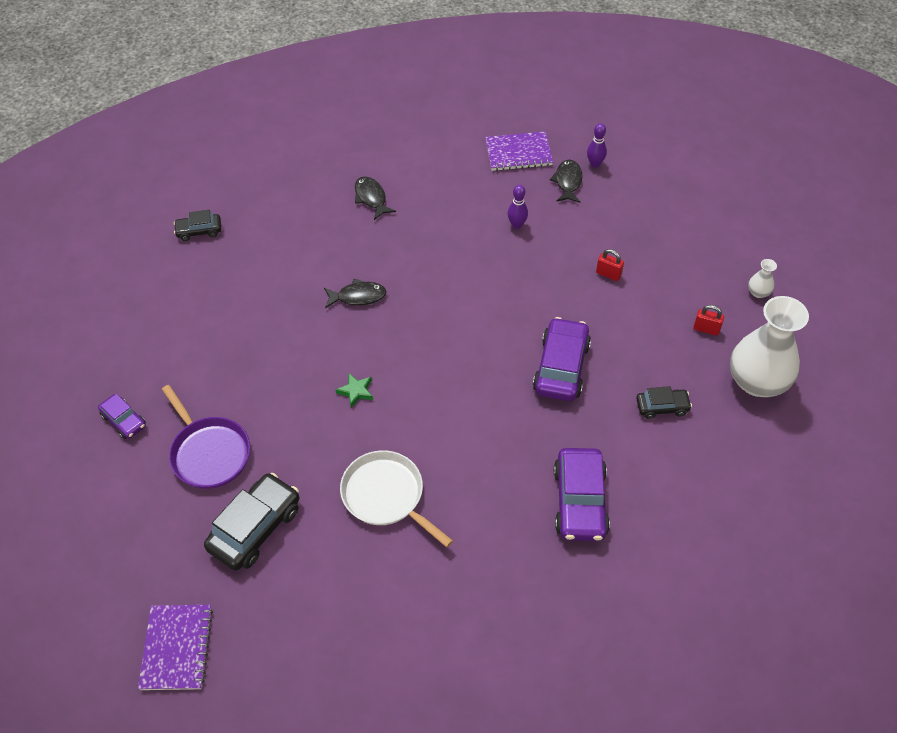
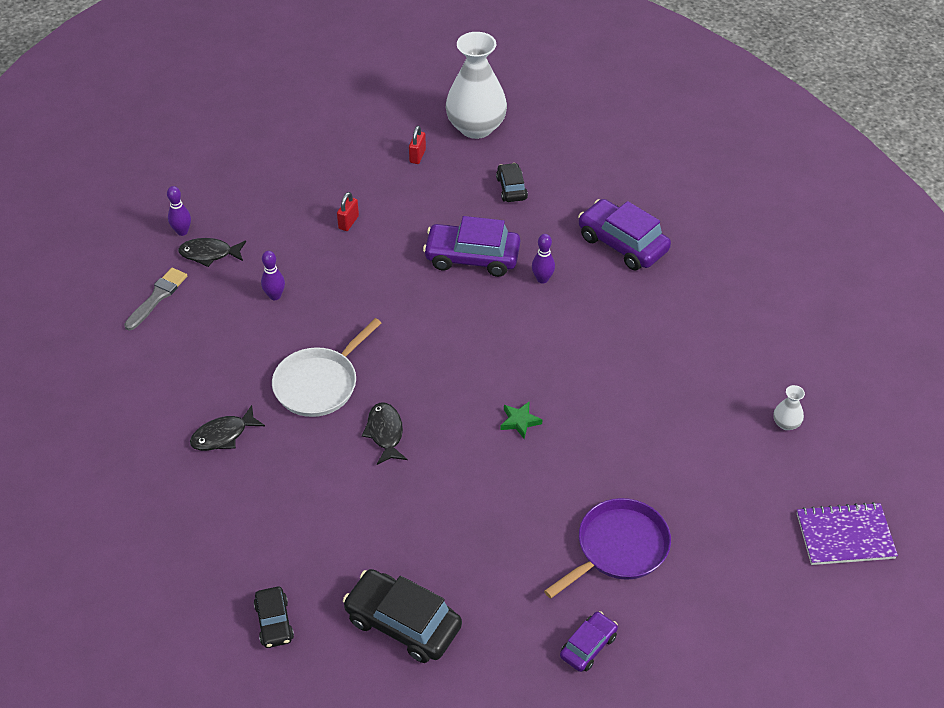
camera: 95 degrees left, 5 degrees down
(255, 528) = (701, 490): black car -> black car (403, 623)
(386, 495) = (642, 384): white pan -> white pan (319, 384)
(518, 153) = (157, 297): purple notebook -> grey brush
(530, 423) = (542, 279): none -> purple bowling pin
(580, 501) = (622, 244): purple car -> purple car turned 135 degrees counterclockwise
(758, 292) = (370, 120): white vase -> white vase (786, 423)

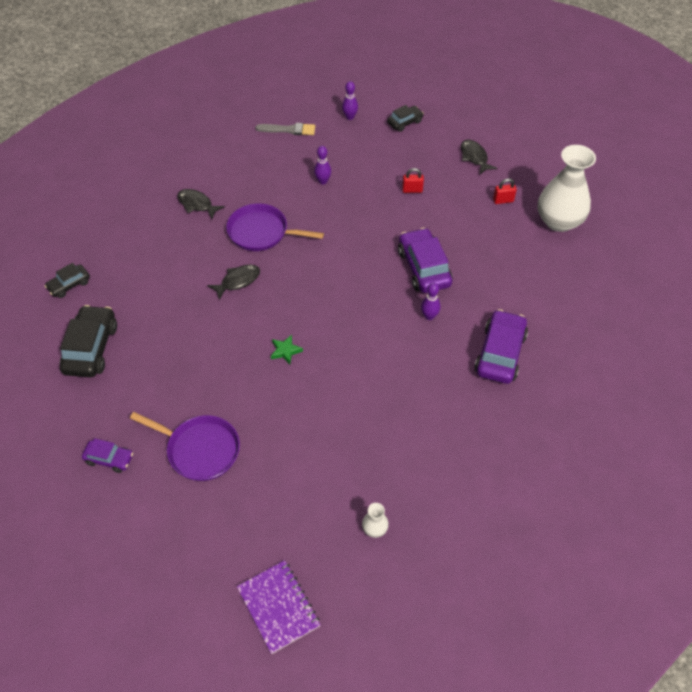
camera: 65 degrees right, 5 degrees up
(209, 254) = (339, 137): black fish -> black fish (474, 157)
(319, 384) = (261, 232): white pan -> purple pan
(511, 188) = (510, 265): black car -> black car (405, 122)

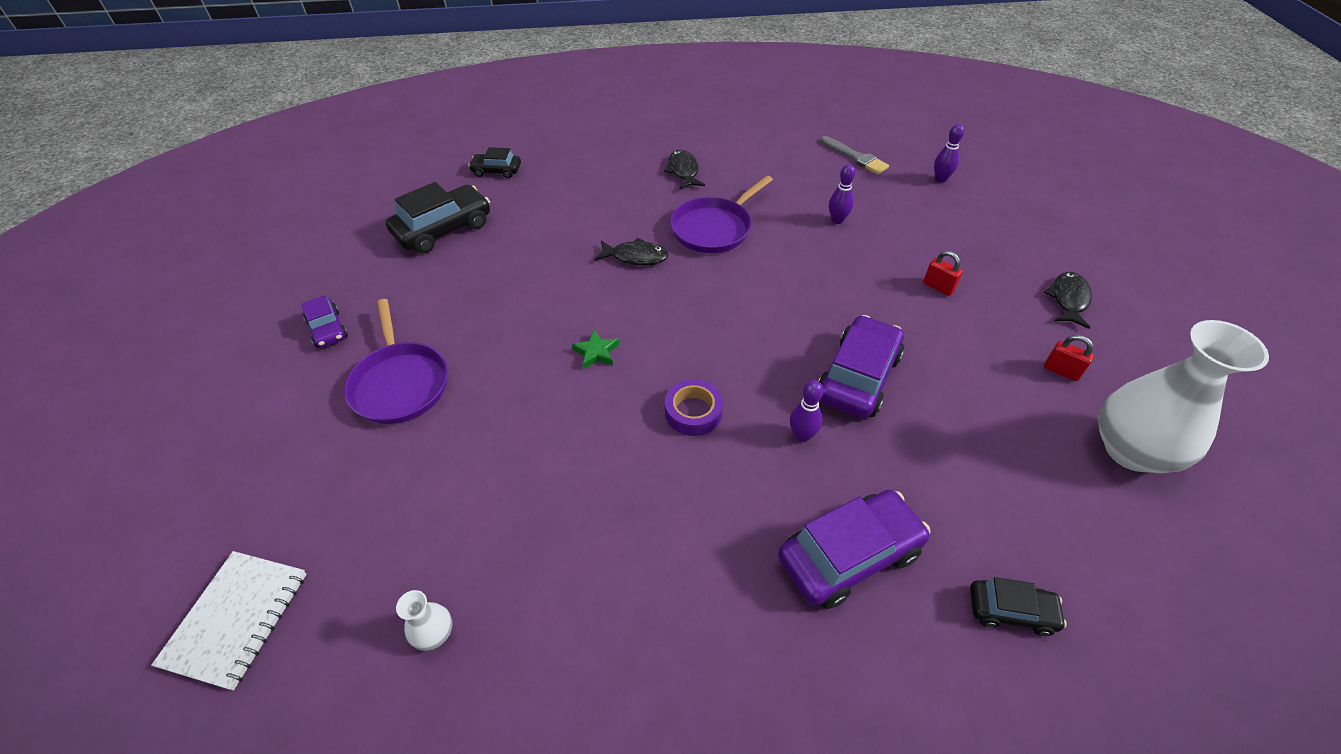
camera: 45 degrees right, 5 degrees down
(261, 232) = (714, 228): purple pan -> purple pan turned 105 degrees counterclockwise
(278, 607) = (236, 619): purple notebook -> white notebook
(369, 343) = (693, 412): none -> purple tape
(405, 122) = (1006, 216): black car -> black car (1010, 611)

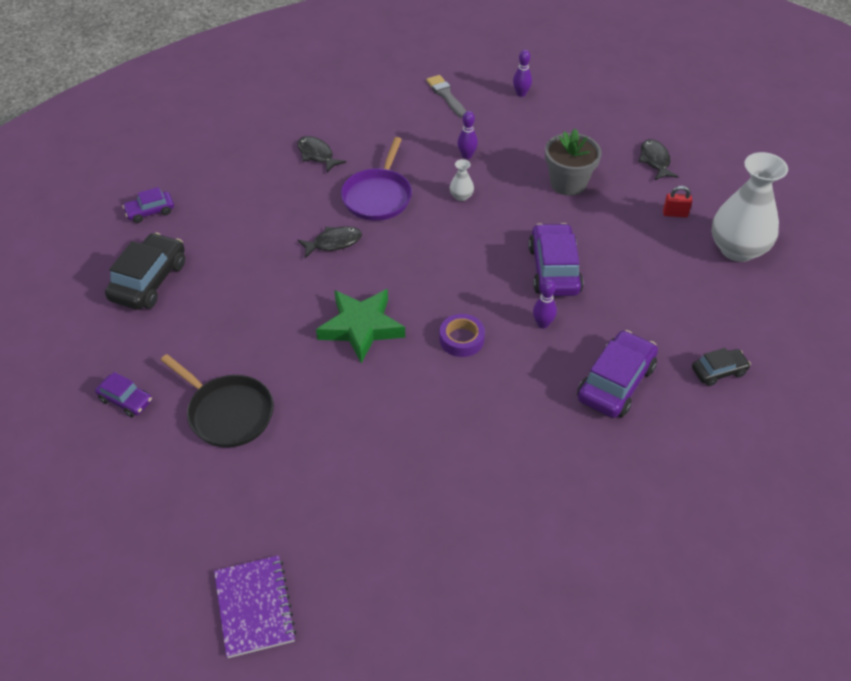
camera: 30 degrees left, 0 degrees up
(236, 619) = (254, 607): white notebook -> purple notebook
(400, 384) = (228, 413): purple pan -> black pan
(434, 633) = (397, 547): white vase -> white vase (461, 196)
(496, 171) = (150, 212): black car -> purple car
(596, 352) = (361, 327): green star -> green star, size x2.22
(855, 157) = (446, 95): grey brush -> grey brush turned 135 degrees counterclockwise
(938, 287) = (568, 183): red padlock -> grey flower pot

